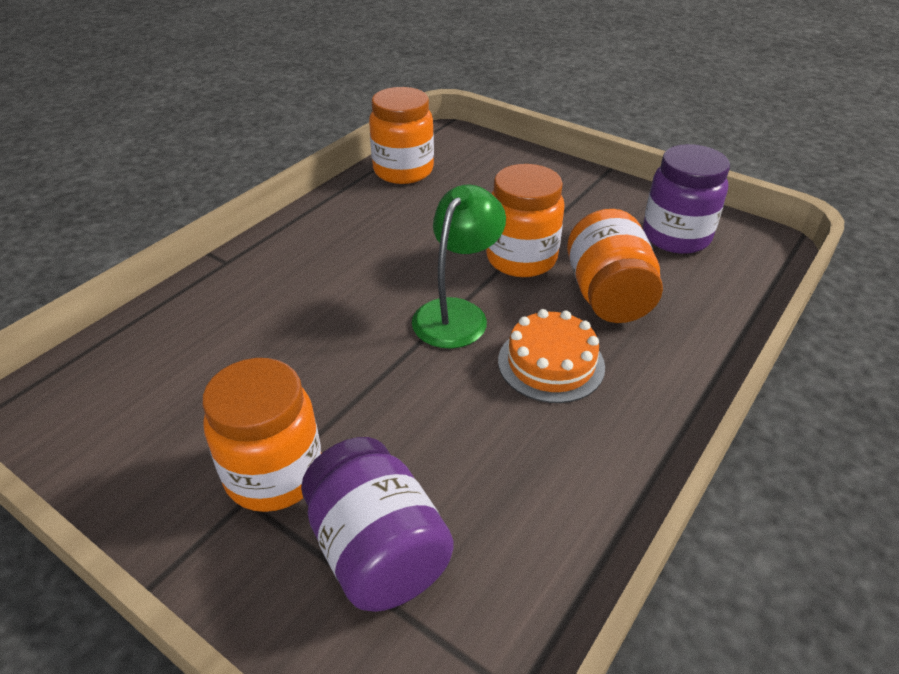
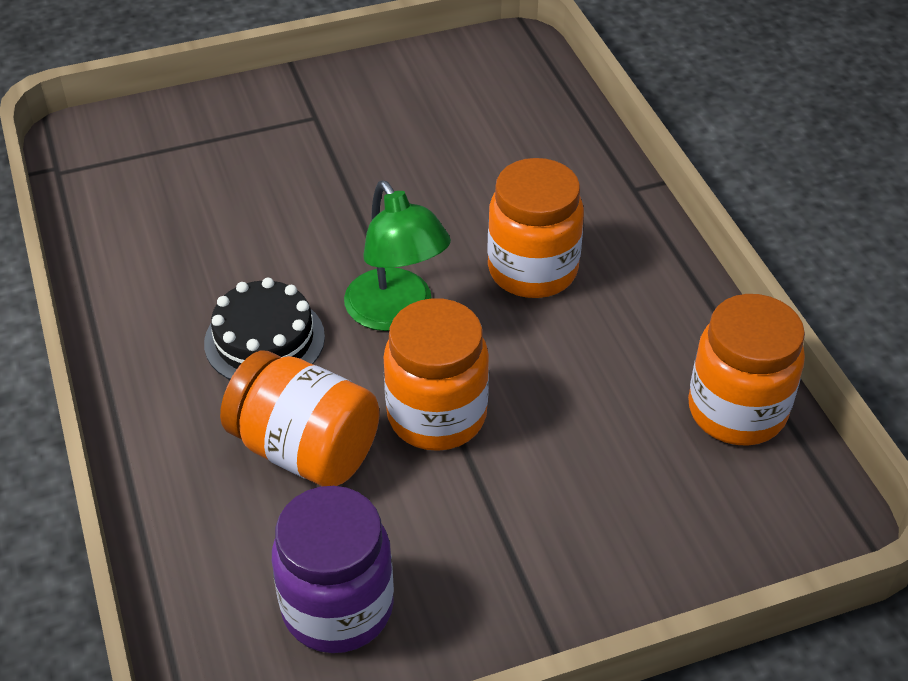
camera: 125 degrees right, 5 degrees up
(274, 474) = (322, 135): orange jar -> orange jar (532, 270)
(378, 551) = (207, 158): purple jar -> none
(551, 363) = (264, 340): orange cake -> black cake

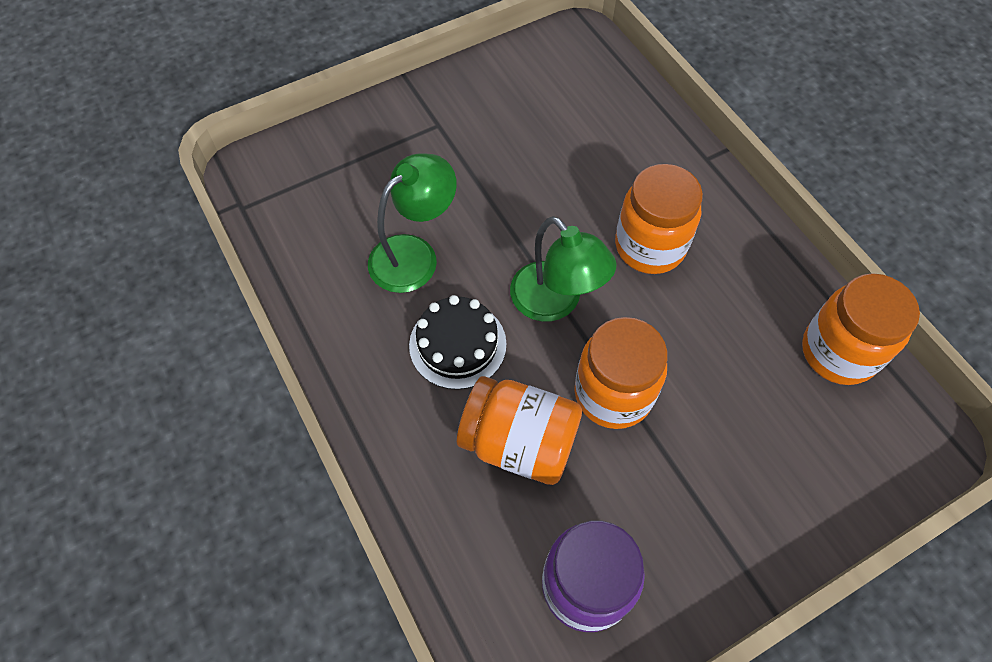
camera: 10 degrees left, 15 degrees up
(243, 243) = (414, 254): none -> green lamp

